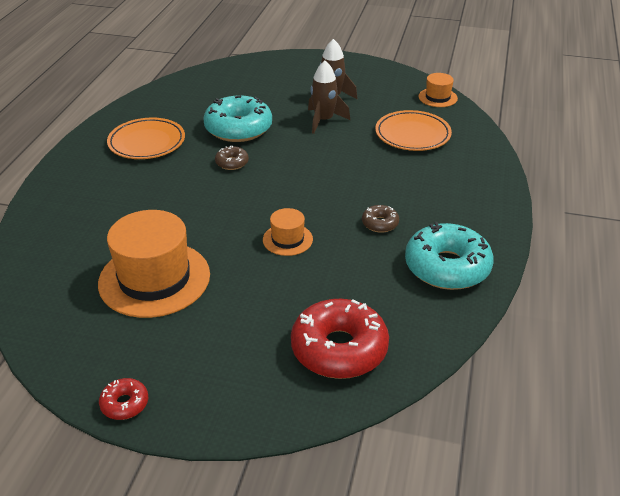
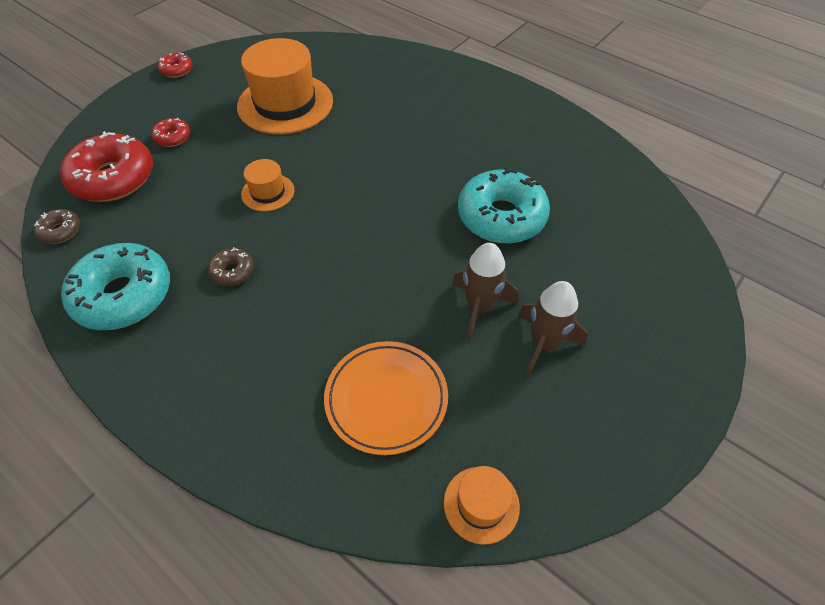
camera: 115 degrees right, 15 degrees up
(147, 142) = (507, 139): orange plate -> none
(232, 163) = (428, 191): brown donut -> brown donut (60, 231)
(253, 337) = (173, 137): none -> red donut

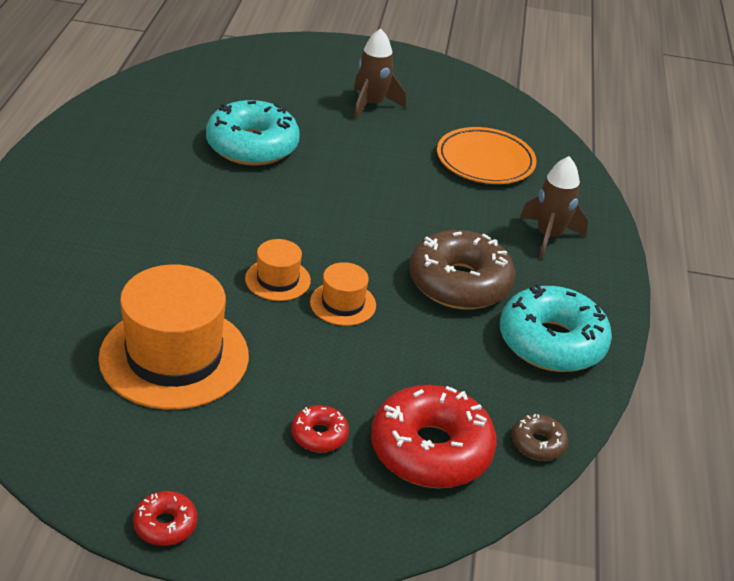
camera: 125 degrees left, 15 degrees down
(233, 271) = (459, 283): brown donut -> brown donut, size x2.16
(479, 307) = (365, 138): brown rocket -> brown rocket (548, 237)
(481, 504) = (511, 109): orange hat -> orange hat (277, 280)

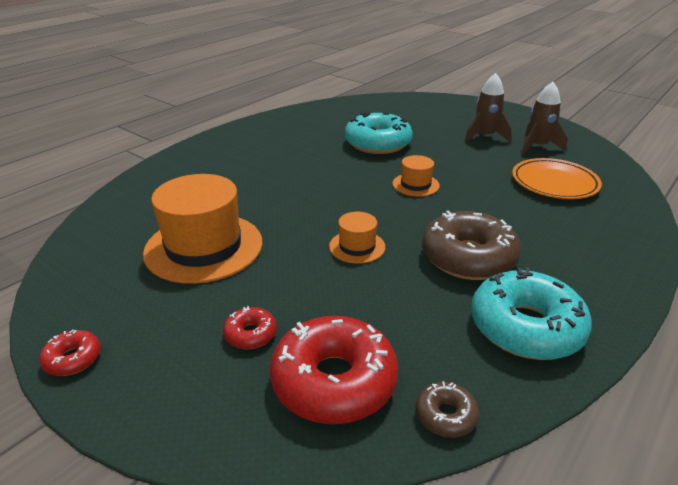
camera: 35 degrees right, 5 degrees down
(277, 280) = (322, 219): orange hat -> orange hat (415, 185)
(548, 237) = (579, 244): brown rocket -> brown rocket (537, 147)

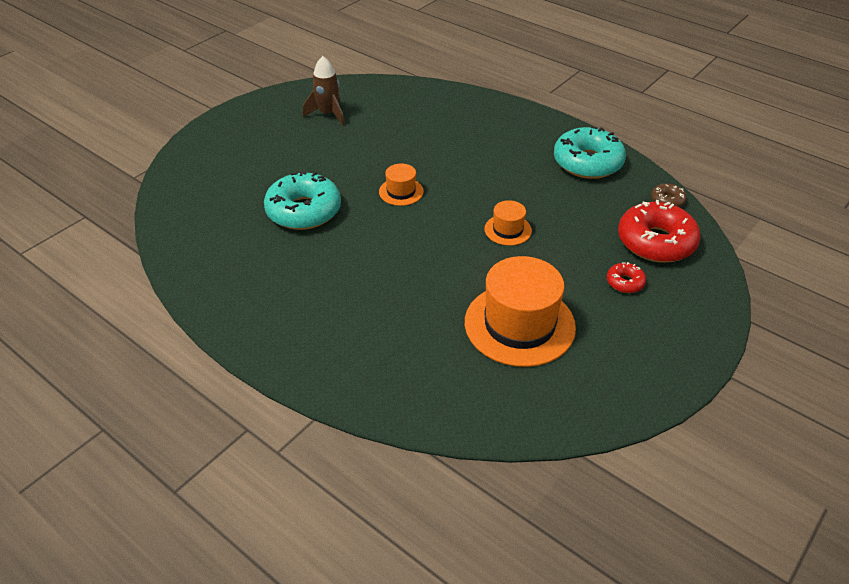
camera: 90 degrees left, 10 degrees up
(73, 359) = (676, 376): red donut -> none
(468, 257) = (515, 175): brown donut -> none
(485, 136) = (298, 140): brown rocket -> none
(554, 183) = (400, 118): orange plate -> none

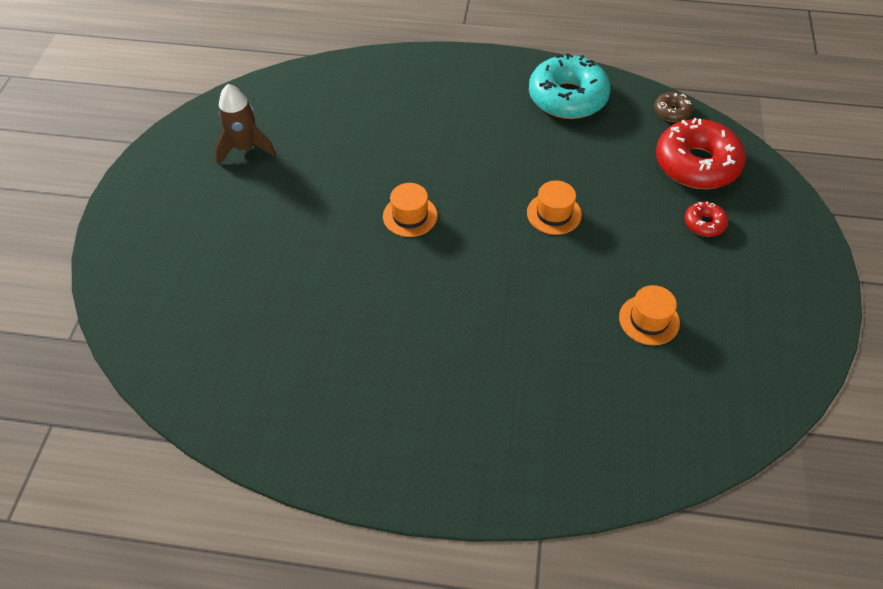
camera: 30 degrees left, 10 degrees up
(304, 211) = (323, 290): turquoise donut -> none
(519, 324) = (649, 320): orange hat -> orange hat, size x0.48

